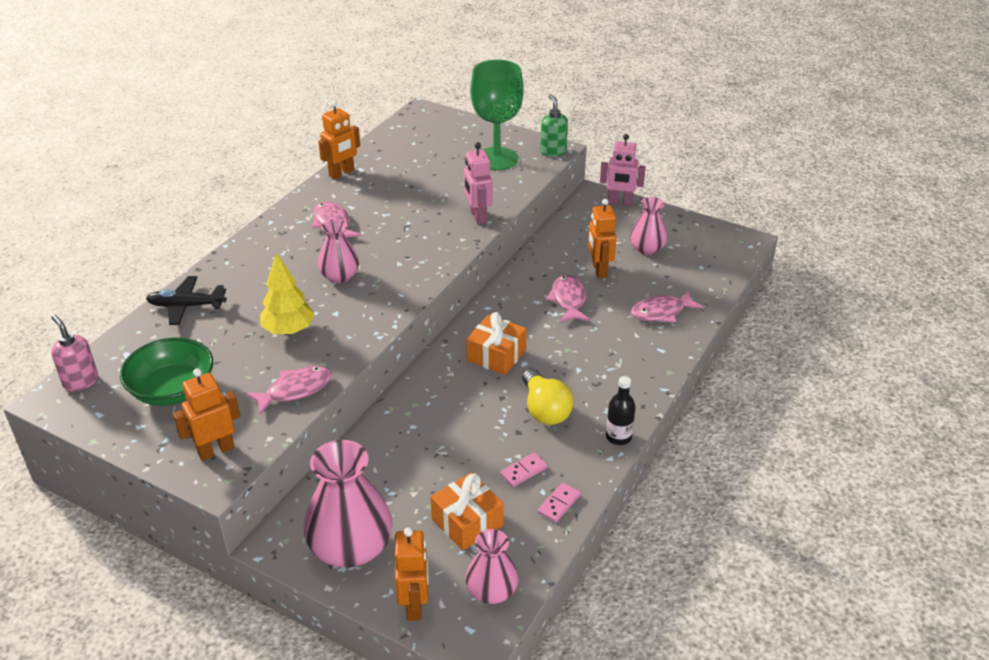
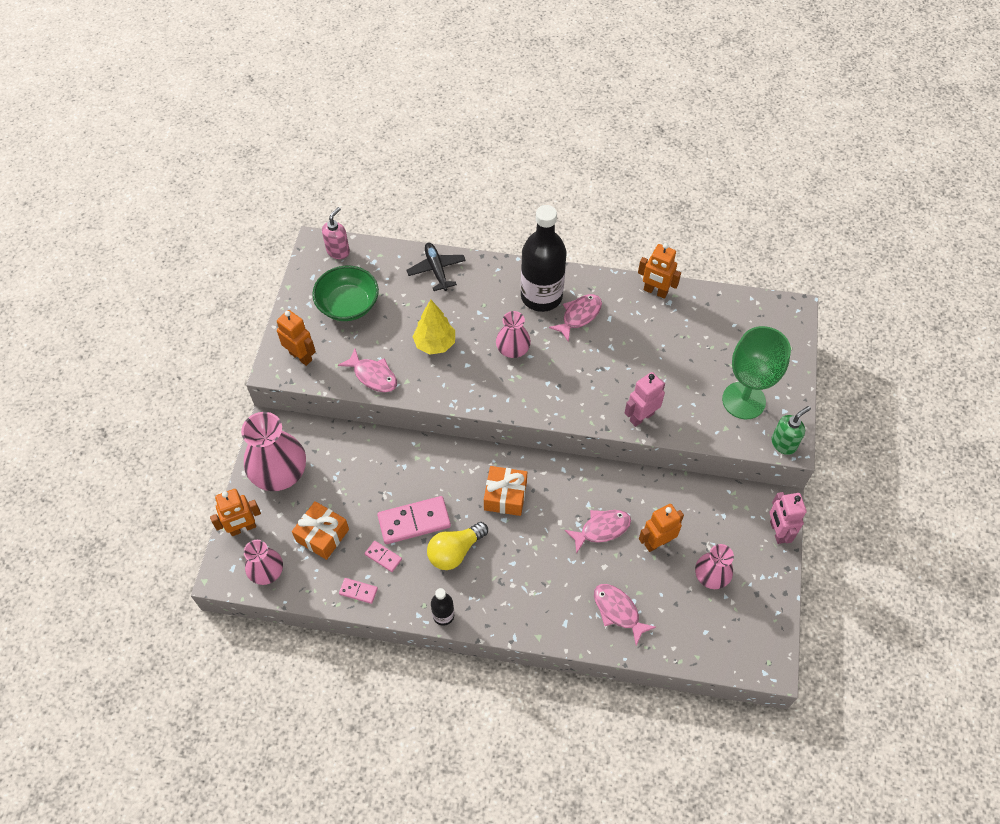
camera: 70 degrees right, 20 degrees up
(288, 241) = (541, 296): none -> black bottle
(490, 434) = (414, 521): none -> pink domino

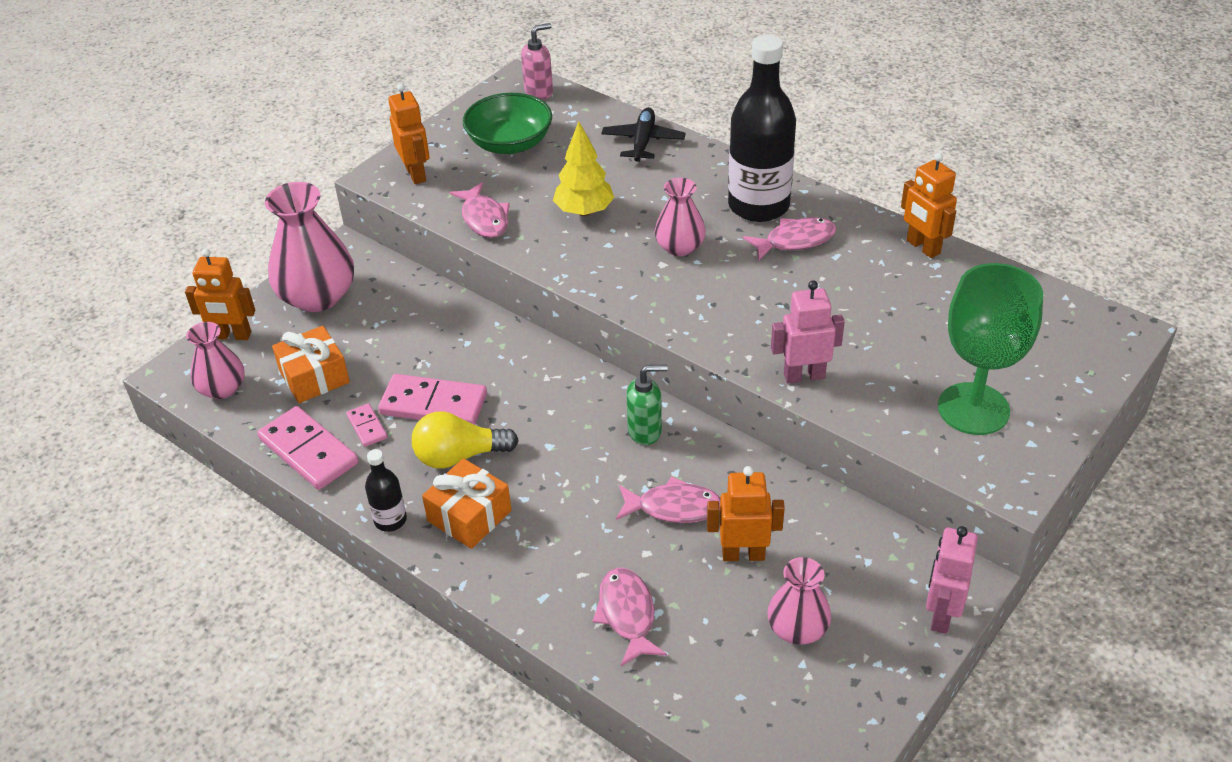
camera: 30 degrees right, 15 degrees down
(358, 591) = (309, 451): pink domino -> pink domino, size x1.99
(505, 496) = (570, 420): orange gift -> orange gift (469, 516)
(783, 444) = (1003, 482): green soap dispenser -> green soap dispenser (645, 431)

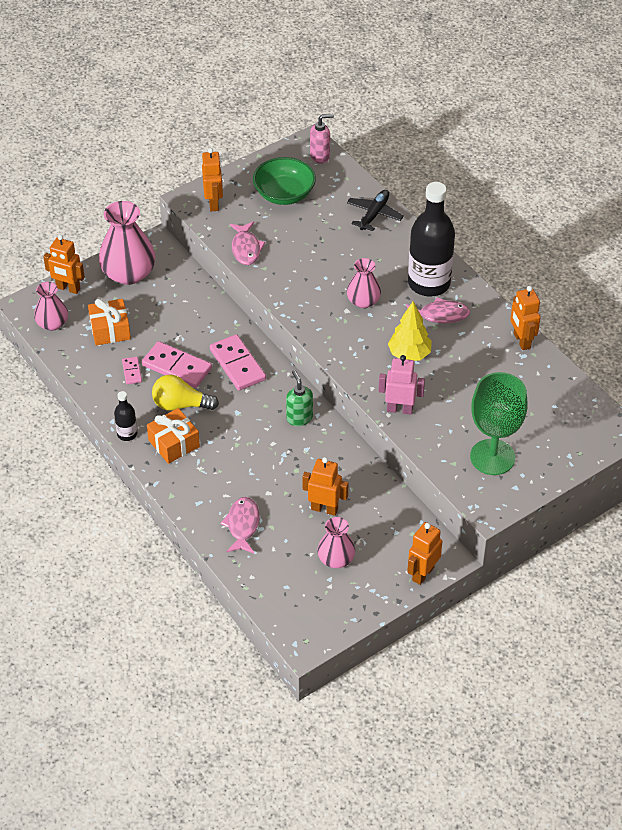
camera: 15 degrees right, 5 degrees up
(309, 451) = (92, 378): pink domino -> pink domino (237, 364)
(584, 211) = (312, 259): yellow tree -> yellow tree (409, 354)
(645, 431) = (299, 418): green soap dispenser -> green soap dispenser turned 120 degrees counterclockwise
(674, 507) = (296, 470): pink fish -> none
(941, 615) = (422, 573): pink robot -> orange robot

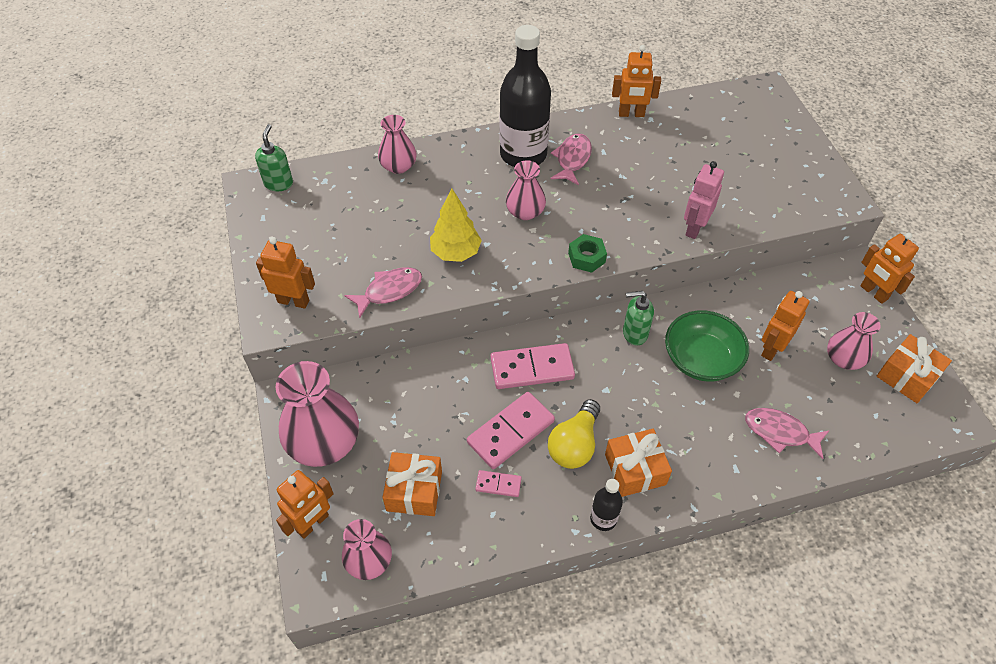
camera: 70 degrees left, 5 degrees up
(246, 248) = (389, 291): pink fish -> pink fish turned 45 degrees counterclockwise
(284, 194) = (320, 231): green bowl -> green bowl (701, 359)
(320, 156) = (278, 183): pink soap dispenser -> green soap dispenser
(332, 349) = (586, 257): none -> green nut
(336, 605) = (907, 376): none -> orange gift
(374, 214) = (398, 166): black plane -> pink vase
(409, 354) = (619, 198): yellow tree -> yellow tree (456, 253)
(492, 457) = (778, 179): green goblet -> none

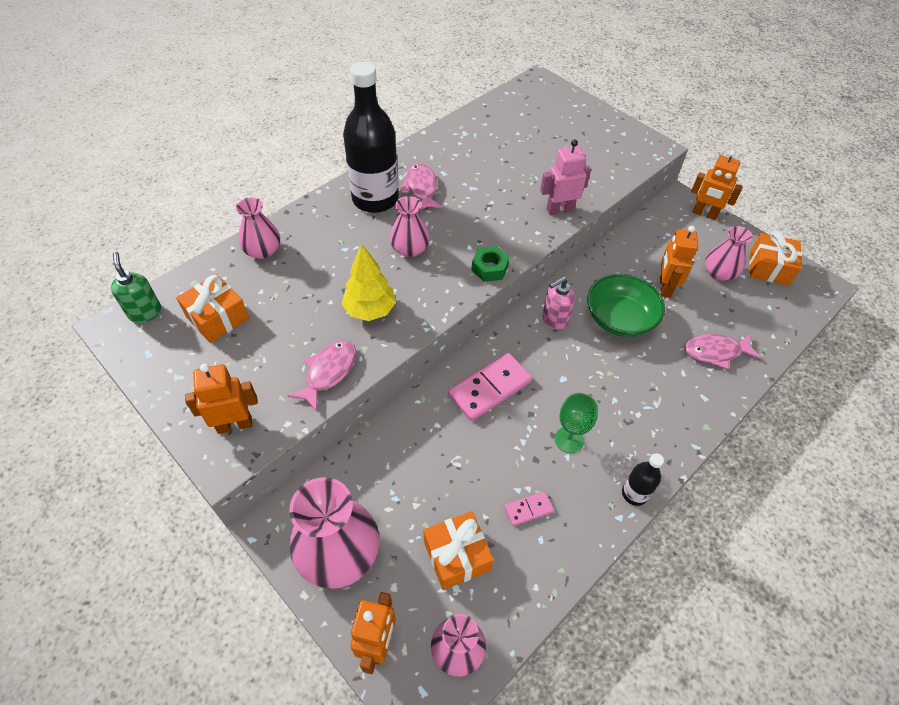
camera: 30 degrees left, 0 degrees up
(510, 432) = (508, 455): pink domino -> none
(574, 445) = (569, 439): yellow light bulb -> green goblet
(631, 114) = (446, 134): orange robot -> none
(634, 333) = (554, 320): green soap dispenser -> pink soap dispenser
(635, 469) = (631, 437): orange gift -> orange gift (217, 317)
(694, 228) = (559, 210): pink robot -> pink robot turned 75 degrees clockwise

